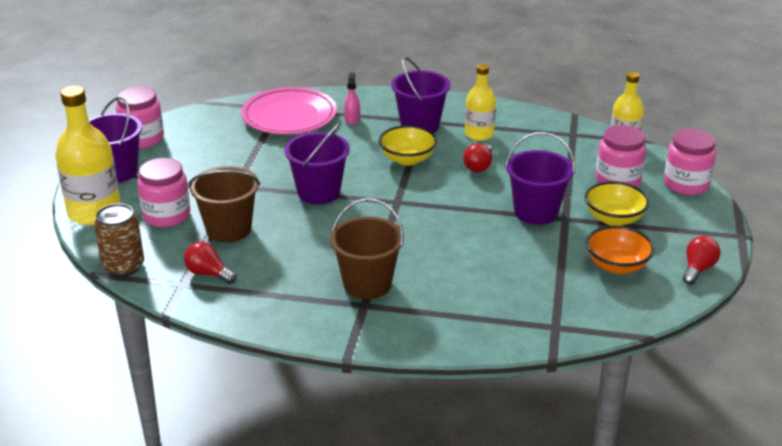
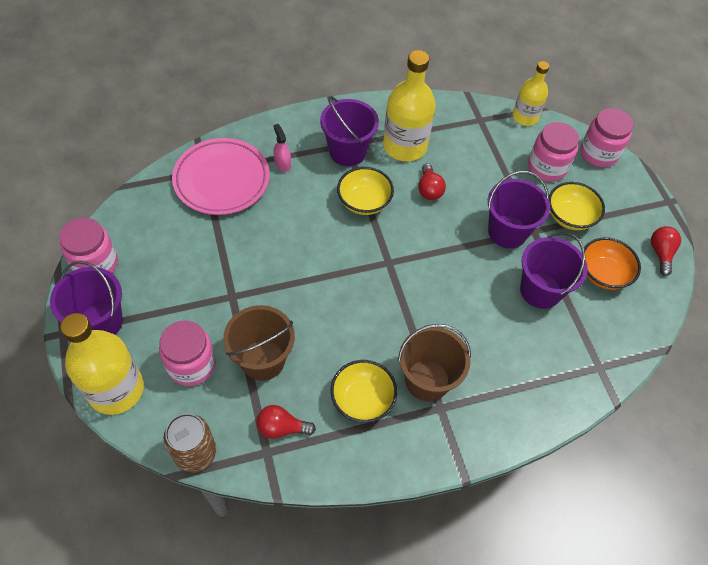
camera: 30 degrees left, 25 degrees up
(295, 278) = (362, 399): none -> yellow bowl
(319, 192) = (313, 276): purple bucket -> purple bucket (540, 290)
(479, 134) = (405, 146): yellow bottle -> yellow bottle, size x1.63

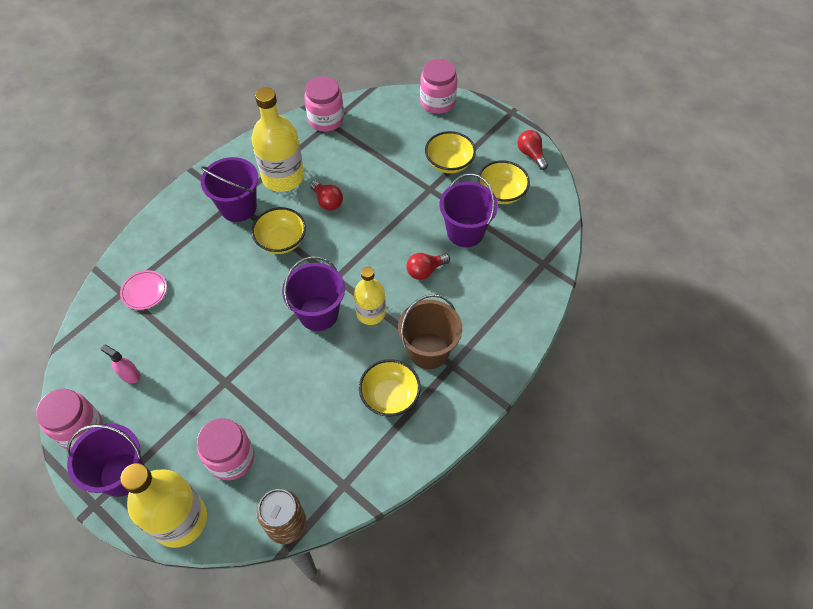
camera: 30 degrees left, 0 degrees up
(222, 180) = (144, 291): pink plate -> pink plate, size x0.48
(262, 360) = (288, 416): brown bucket -> none
(281, 427) = (342, 458): red light bulb -> red light bulb (425, 271)
(282, 164) = (189, 248): pink spray bottle -> pink spray bottle (129, 375)
(507, 231) = (410, 201): purple bucket -> purple bucket (318, 313)
(525, 117) = (363, 102): yellow bottle -> yellow bottle (371, 313)
(547, 167) = (406, 134): pink jar -> pink jar (326, 119)
(603, 273) = (501, 193): orange bowl -> yellow bowl

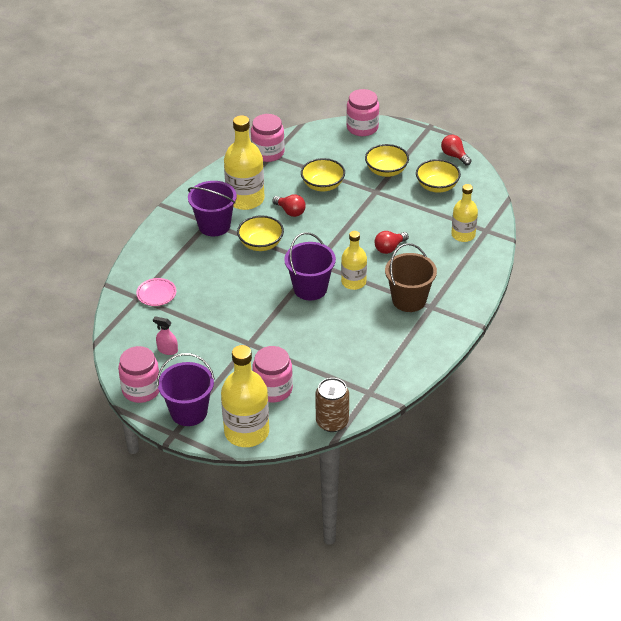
camera: 10 degrees left, 15 degrees down
(390, 396) = (387, 333): yellow bowl -> yellow bowl (323, 185)
(465, 232) = (414, 217): purple bucket -> none
(515, 266) = (463, 235): none -> yellow bottle

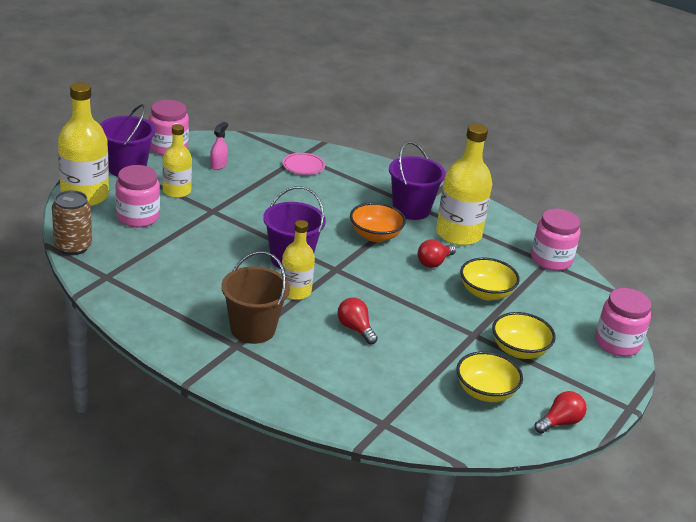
camera: 90 degrees right, 10 degrees down
(261, 244) = (375, 235): yellow bowl -> orange bowl
(463, 235) = (375, 399): yellow bottle -> yellow bottle (177, 191)

